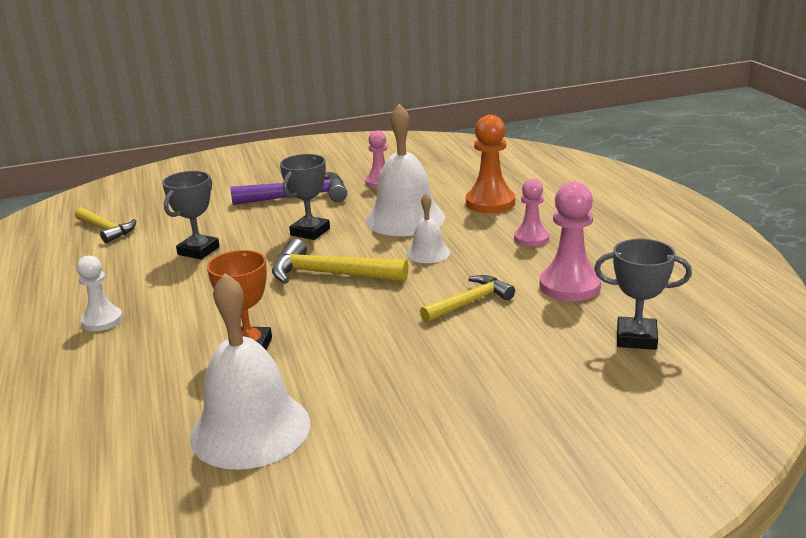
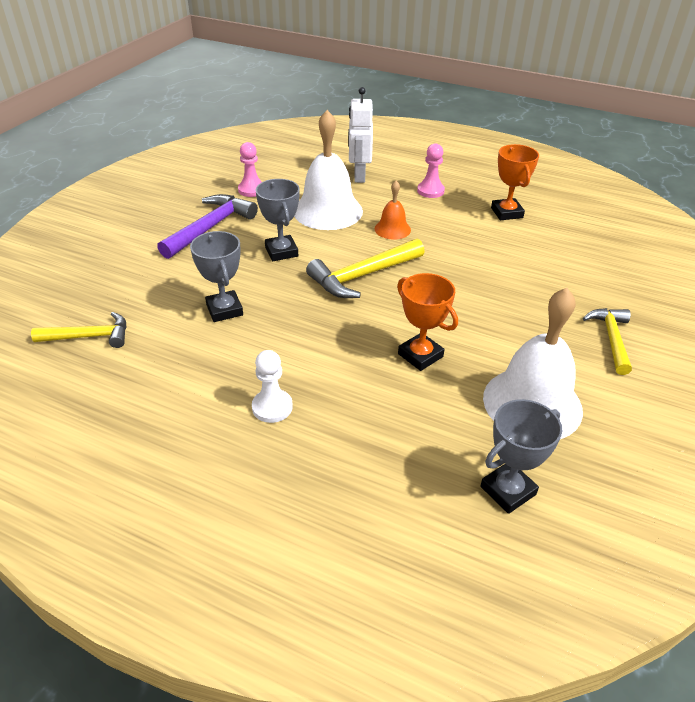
camera: 50 degrees left, 15 degrees up
(428, 253) = (392, 229): white bell -> orange bell
(470, 302) = (480, 250): yellow hammer -> yellow hammer (611, 339)
(490, 203) = (359, 175): orange pawn -> white robot
(569, 286) = (506, 213): pink pawn -> orange trophy
(636, 338) = (589, 228): grey trophy -> grey trophy (508, 490)

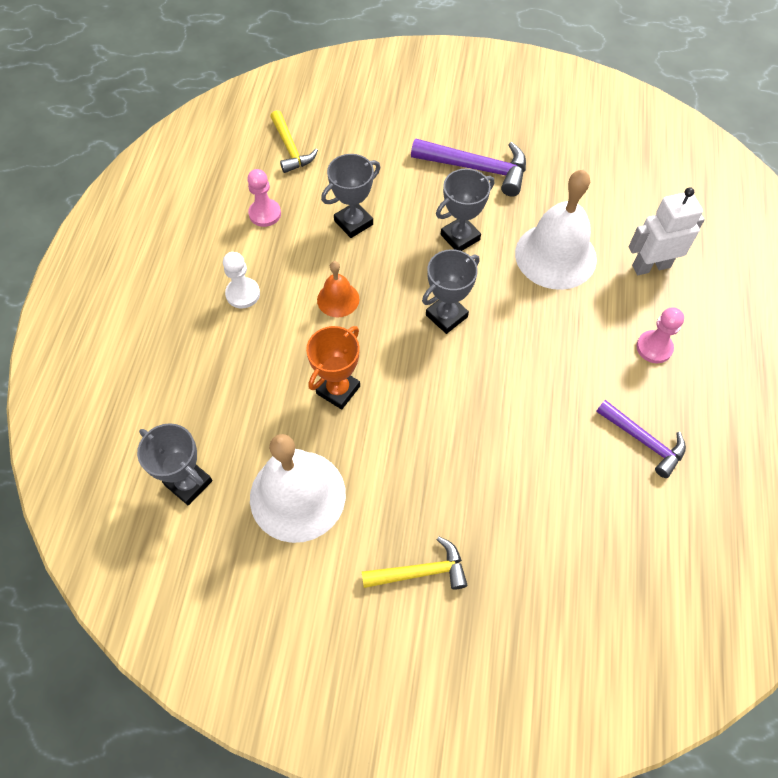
camera: 75 degrees right, 20 degrees up
(251, 190) = (565, 177): pink pawn -> pink pawn (265, 214)
(363, 276) = (446, 316): yellow hammer -> grey trophy
(392, 229) = (547, 324): orange bell -> orange bell (338, 299)
(506, 213) = (643, 441): orange trophy -> purple hammer

